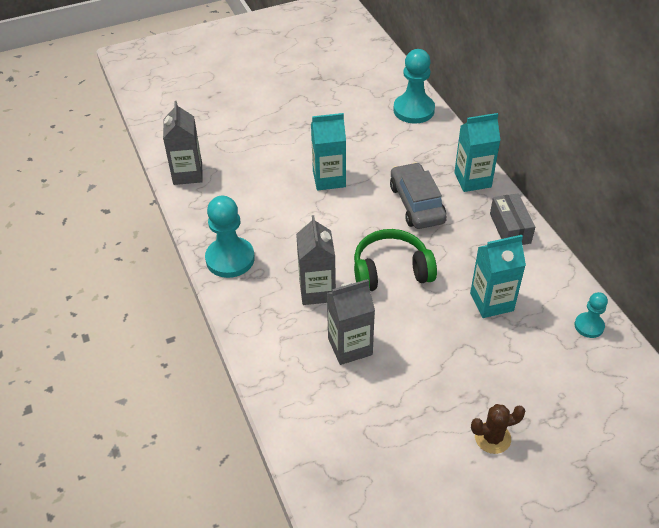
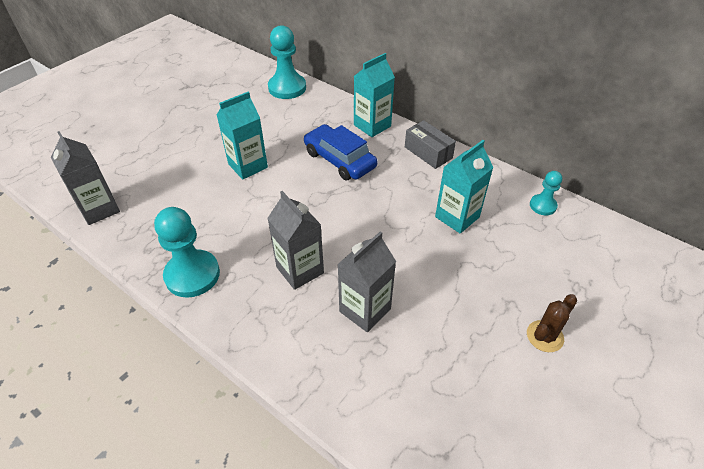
camera: 30 degrees left, 0 degrees up
(391, 271) = (356, 224): green headphones -> none
(417, 204) = (339, 160): grey car -> blue car

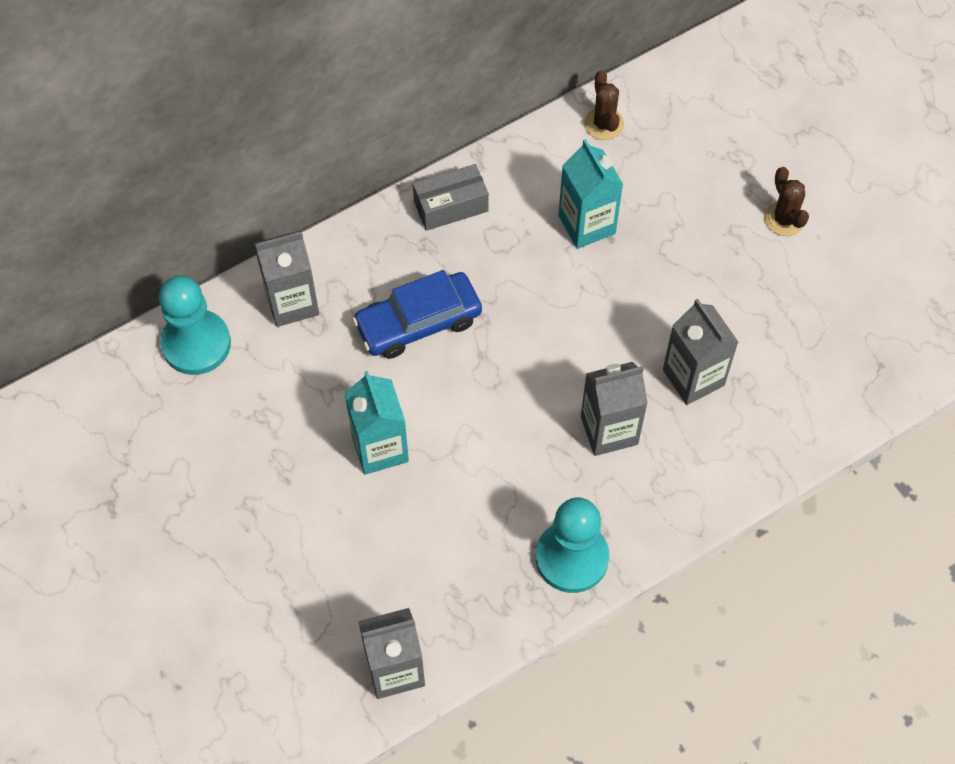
camera: 70 degrees left, 15 degrees up
(328, 111) = (292, 302): none -> grey carton
(372, 126) = (357, 254): turquoise carton -> none
(542, 205) = (604, 124): turquoise pawn -> brown cactus

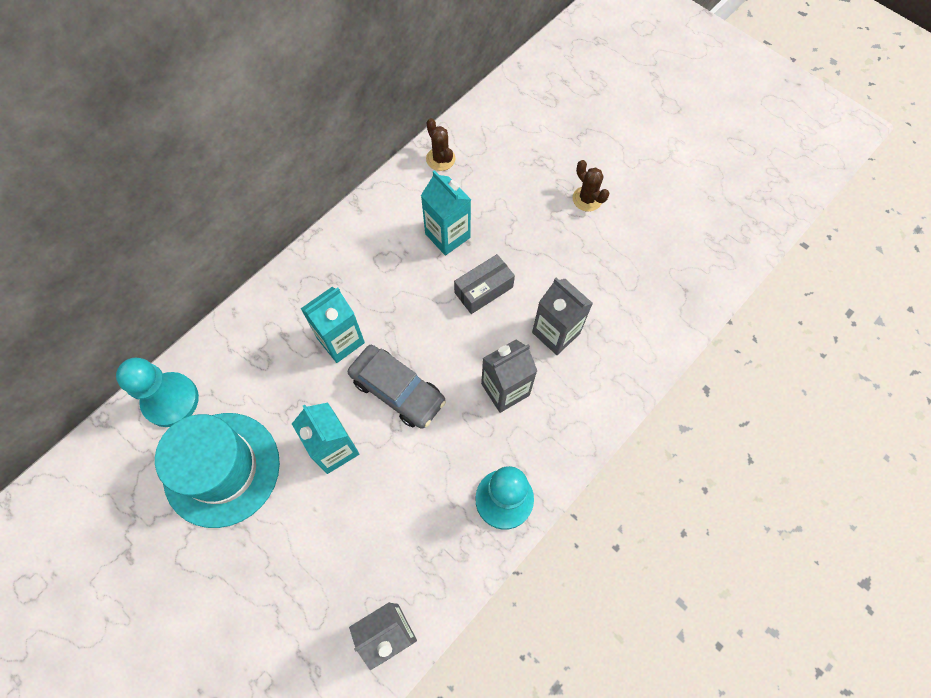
camera: 15 degrees left, 5 degrees up
(240, 438) = (222, 469): none -> turquoise hat
(292, 302) = (239, 348): grey carton -> none
(418, 322) = (341, 340): blue car -> turquoise carton
(451, 206) = (344, 245): grey box -> grey box (483, 290)
(474, 399) = (397, 390): none -> grey car

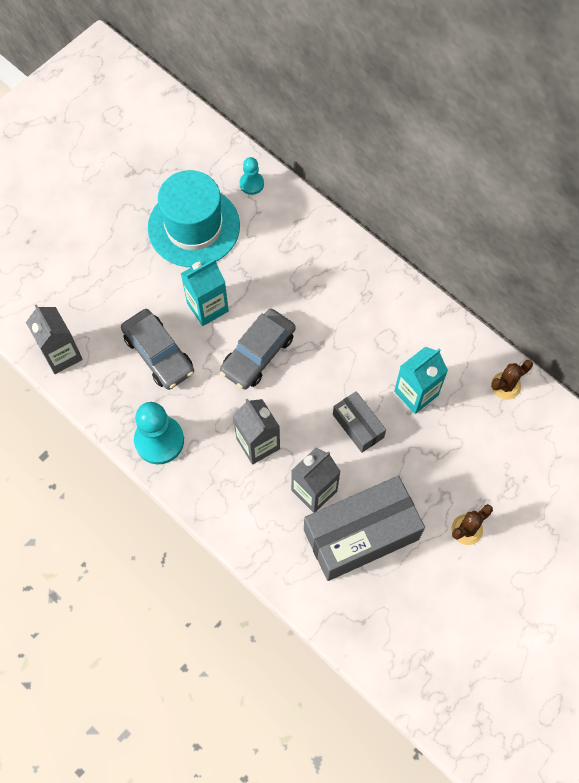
camera: 90 degrees right, 0 degrees up
(171, 400) = (251, 184): turquoise pawn -> turquoise pawn, size x0.55
(341, 340) = (305, 306): turquoise carton -> none
(393, 505) = (158, 354): none -> grey car
(599, 290) = (361, 534): none -> grey box

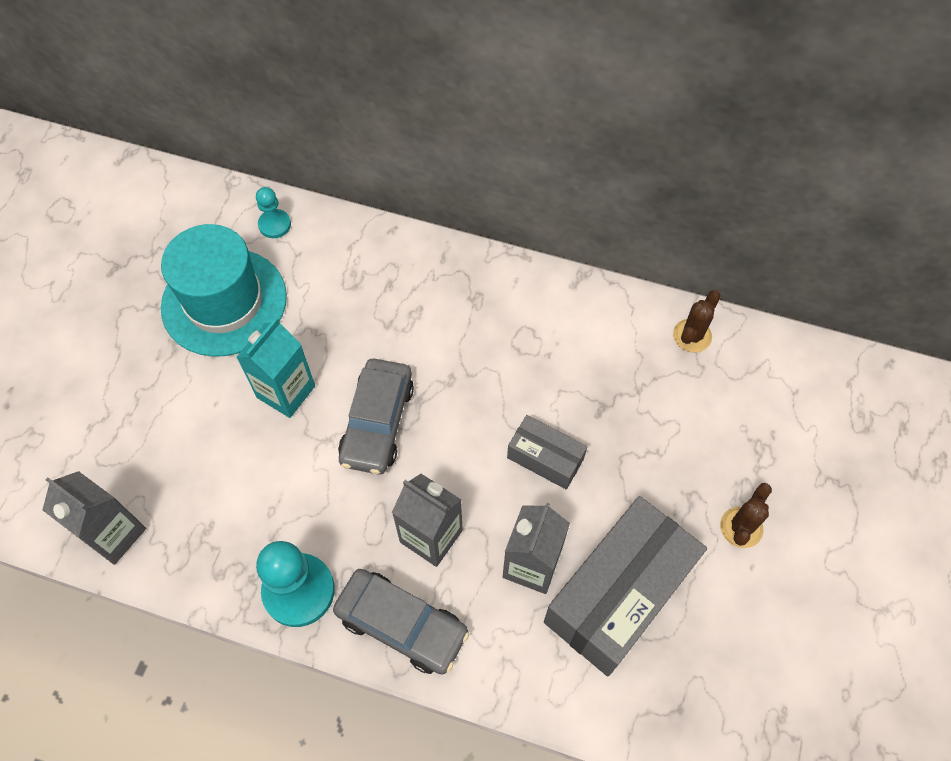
camera: 25 degrees left, 5 degrees down
(158, 354) = (248, 477): grey car -> grey car (402, 624)
(416, 393) = (594, 388): turquoise carton -> none

